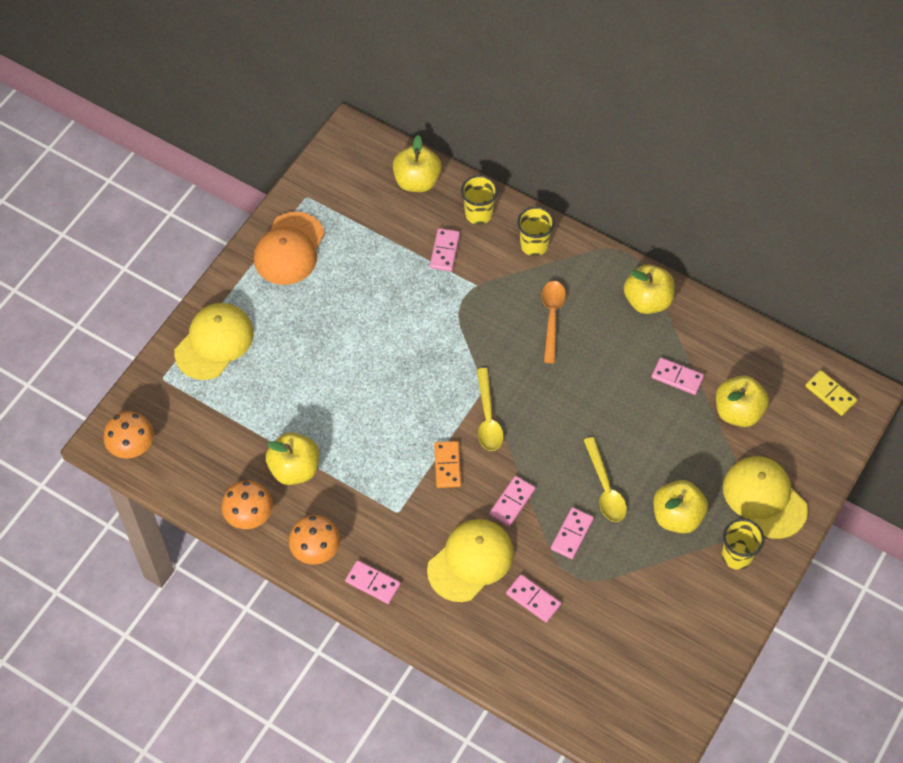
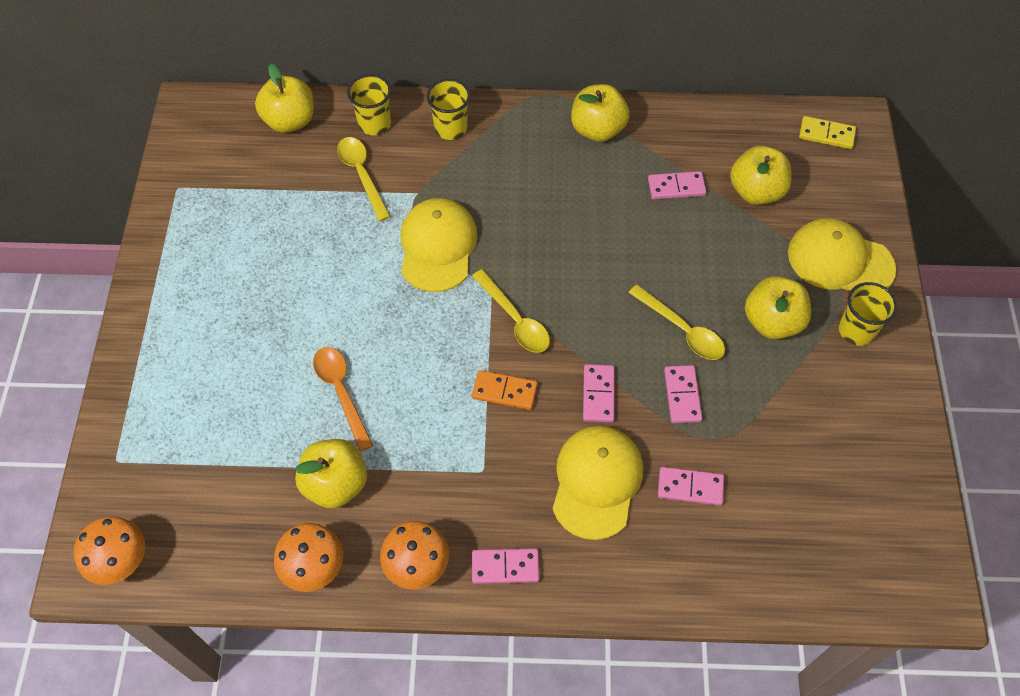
camera: 30 degrees left, 0 degrees up
(214, 342) = (157, 389): yellow cap -> yellow cap (437, 246)
(289, 249) = (189, 249): orange cap -> none
(444, 251) = (362, 175): pink domino -> yellow spoon
(447, 465) = (504, 391): orange domino -> orange domino turned 45 degrees counterclockwise
(552, 317) = (514, 188): orange spoon -> orange spoon (341, 392)

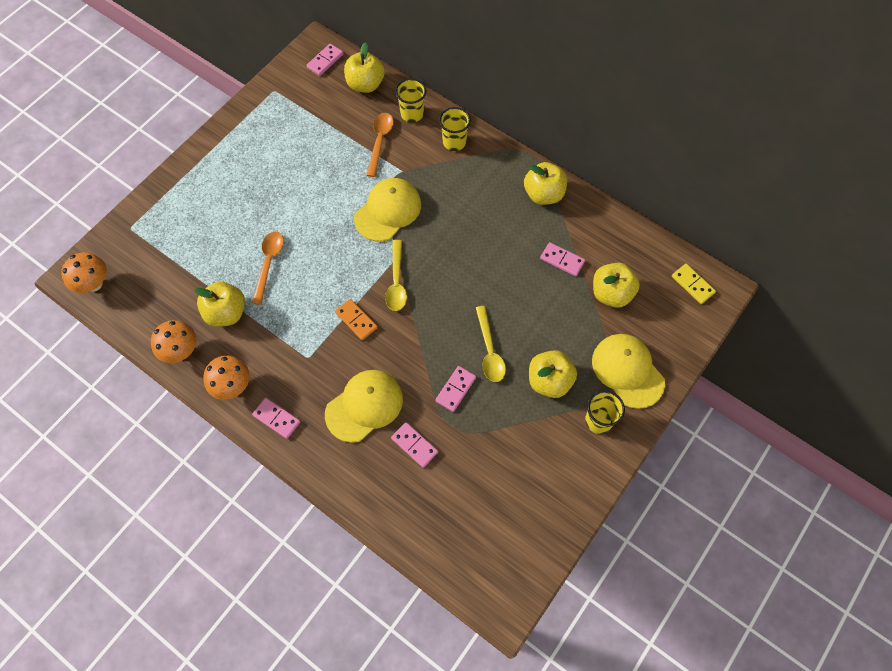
camera: 35 degrees right, 5 degrees up
(362, 175) = (380, 141): yellow spoon -> orange spoon
(598, 394) = (407, 357): pink domino -> pink domino (325, 61)

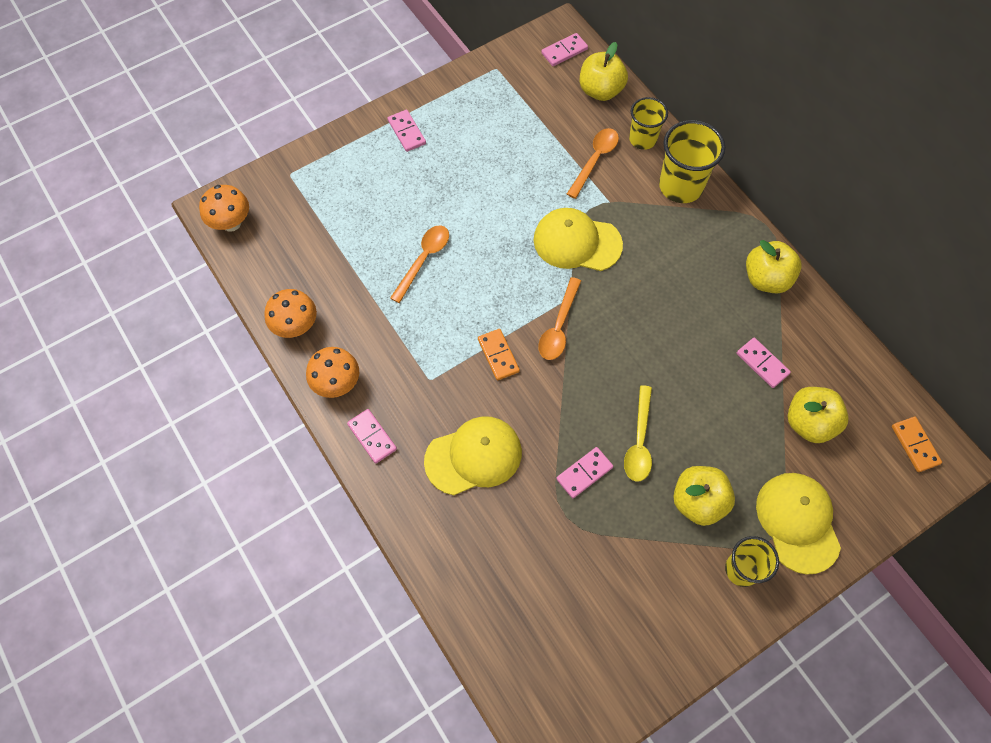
camera: 20 degrees right, 0 degrees up
(226, 313) = (358, 300): yellow apple -> none
(388, 211) = (577, 242): yellow cap -> yellow cap turned 135 degrees counterclockwise
(396, 282) = (559, 326): yellow spoon -> orange spoon
(414, 445) = (515, 521): pink domino -> pink domino (407, 132)
(454, 142) = (681, 186): yellow cup -> yellow cup, size x1.56
(692, 284) = (914, 445): yellow domino -> orange domino

